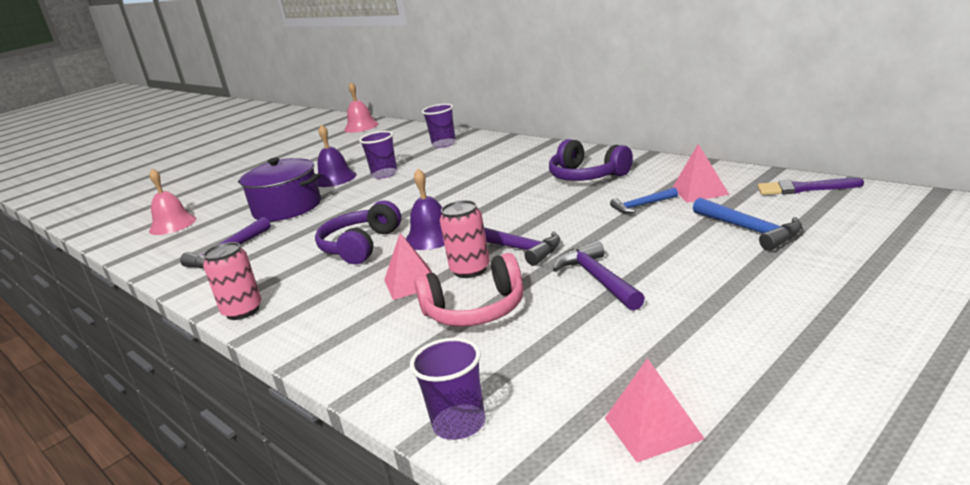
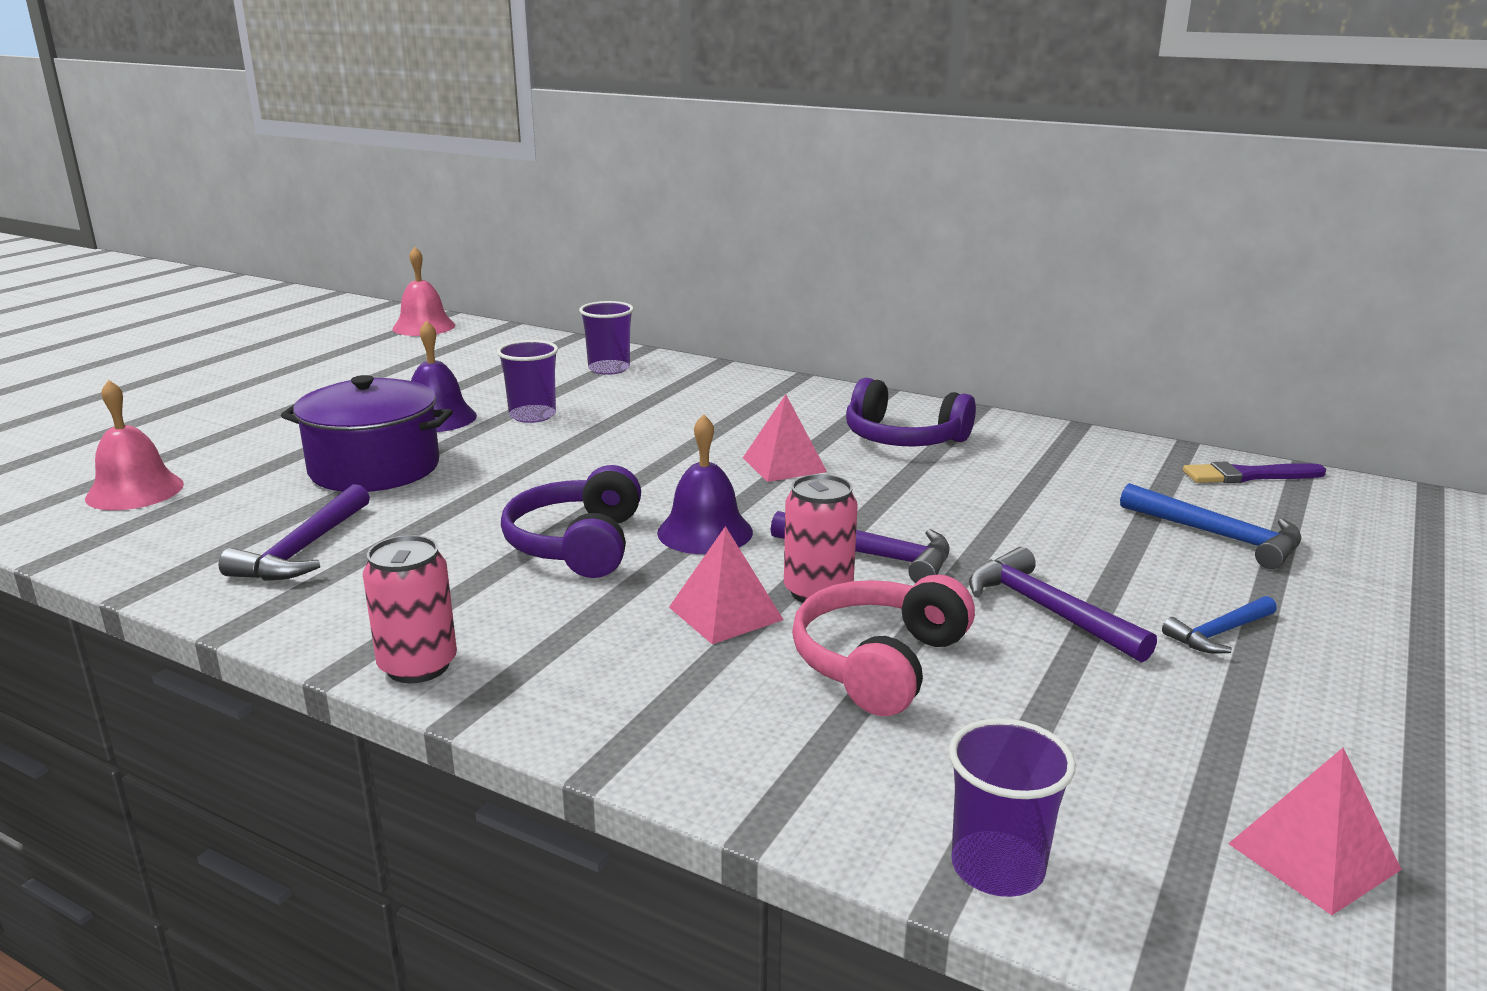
camera: 20 degrees left, 0 degrees up
(476, 310) = (879, 663): pink headphones -> pink headphones turned 150 degrees clockwise
(641, 206) = (1027, 491): blue hammer -> blue hammer (1219, 633)
(699, 191) = (1099, 472): pink pyramid -> pink pyramid (784, 464)

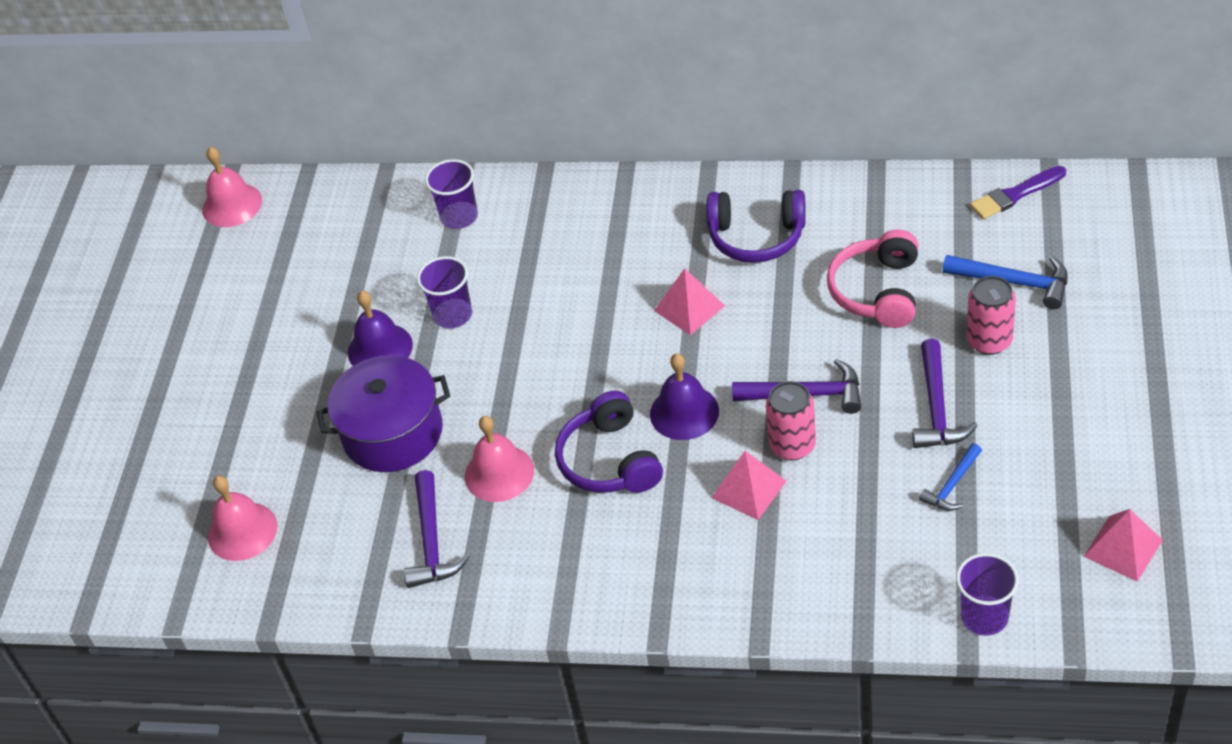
camera: 15 degrees left, 25 degrees up
(418, 666) = (602, 609): pink can -> pink can (989, 341)
(443, 521) = (499, 473): none -> pink bell
(879, 663) = (861, 496): pink headphones -> pink headphones (877, 291)
(1048, 610) = (936, 407): purple hammer -> purple hammer turned 120 degrees counterclockwise
(1219, 633) = (1039, 389): blue hammer -> blue hammer (952, 485)

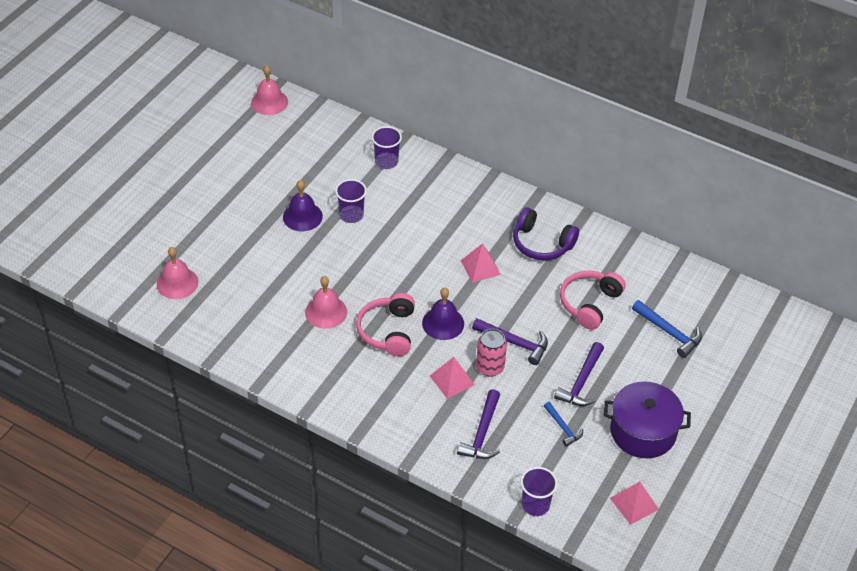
camera: 15 degrees right, 0 degrees up
(393, 433) = (283, 265): purple pot -> purple pot (643, 431)
(431, 541) = (270, 332): purple hammer -> purple hammer (482, 433)
(610, 460) = (388, 331): purple headphones -> pink headphones
(952, 485) = (563, 427): blue hammer -> blue hammer turned 90 degrees counterclockwise
(989, 341) = (634, 358): pink can -> none
(1015, 195) = (702, 283): purple brush -> none

